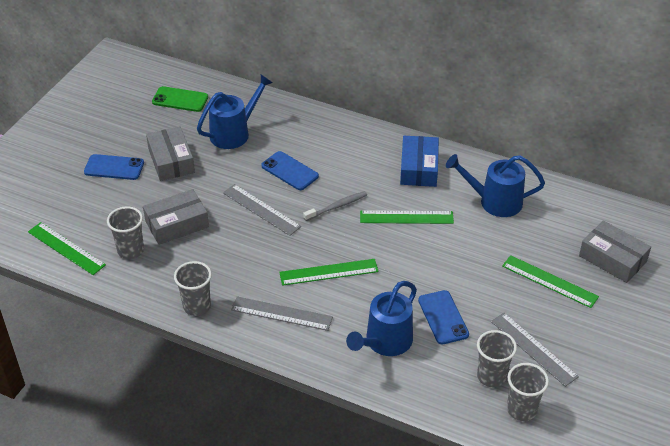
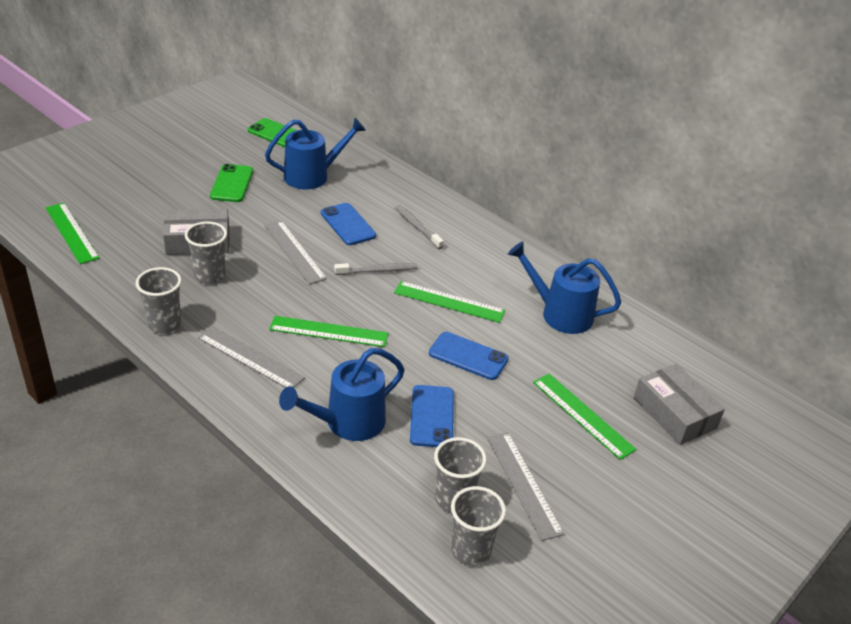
camera: 15 degrees right, 5 degrees down
(114, 167) = (171, 175): blue phone -> blue phone (468, 356)
(130, 250) = (134, 252): grey cup -> grey cup (209, 276)
(171, 161) = (232, 184): grey box -> green phone
(346, 157) = (417, 227): none -> grey toothbrush
(419, 168) = (491, 258): blue box -> none

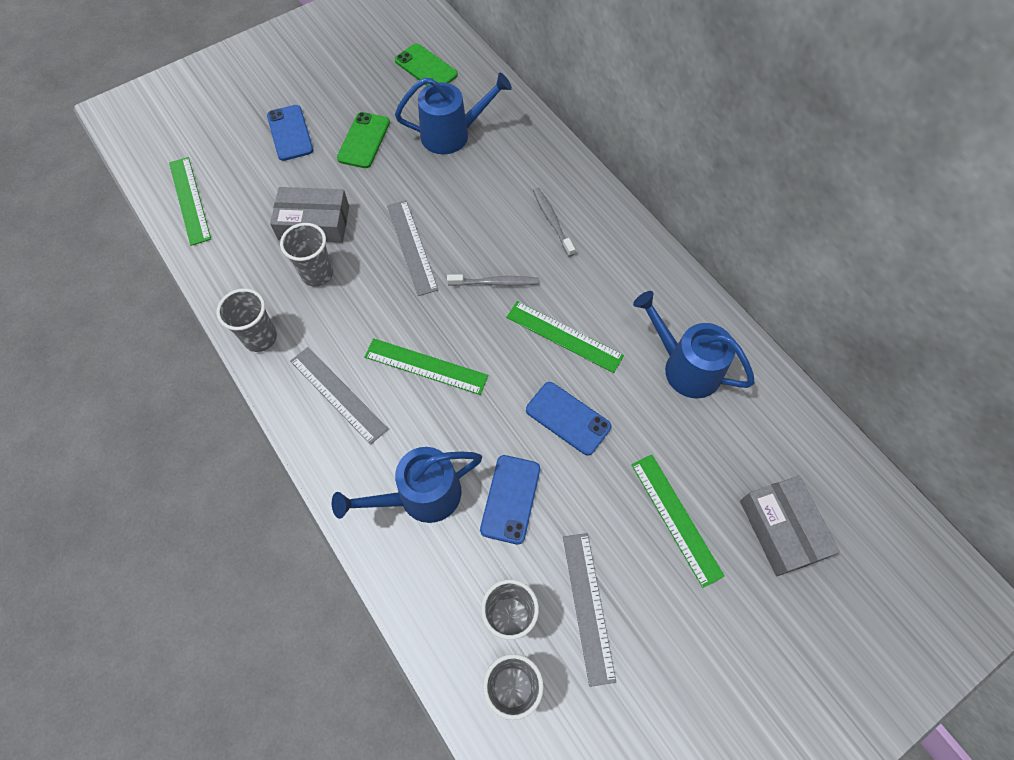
camera: 15 degrees right, 25 degrees up
(348, 224) = (476, 211): blue phone -> blue phone (290, 133)

